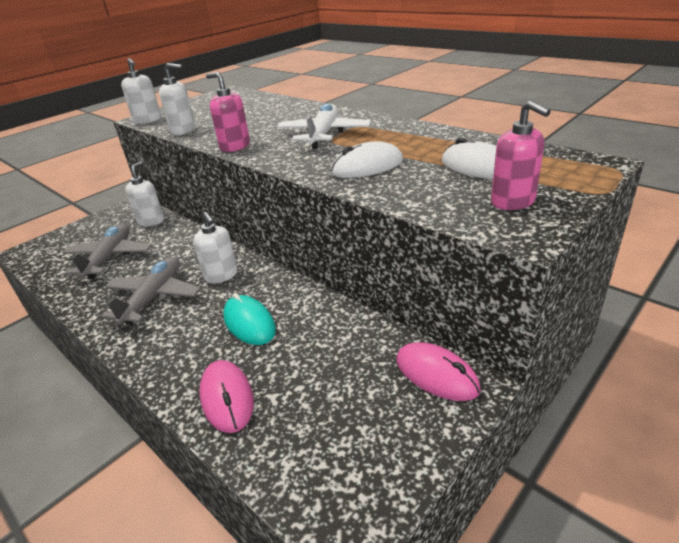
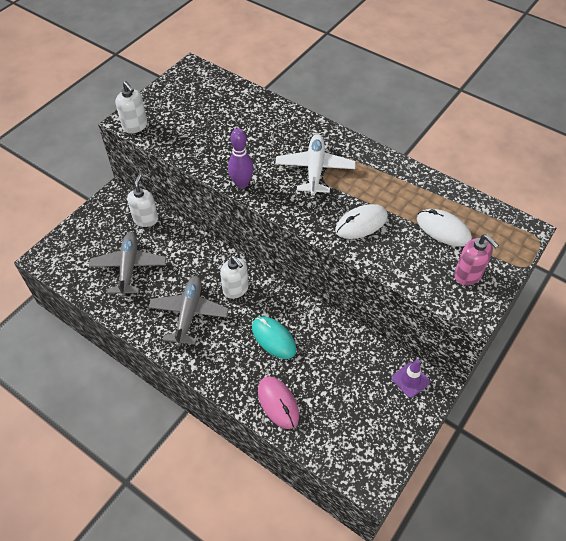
camera: 10 degrees left, 20 degrees up
(183, 130) = (181, 150): white soap dispenser -> none
(235, 146) = (241, 184): pink soap dispenser -> purple bowling pin
(436, 374) = (410, 380): pink mouse -> purple traffic cone

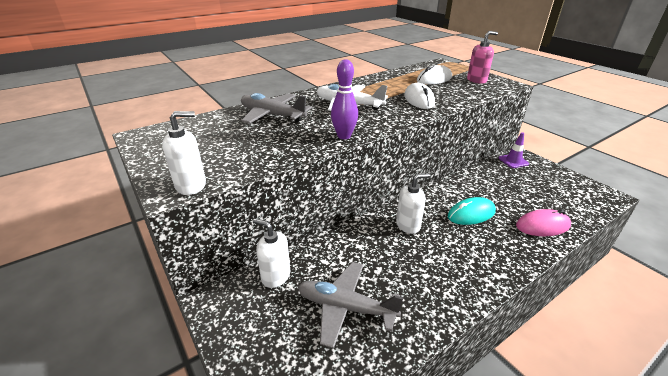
camera: 70 degrees left, 20 degrees down
(189, 313) = (431, 265): grey plane -> grey plane (272, 115)

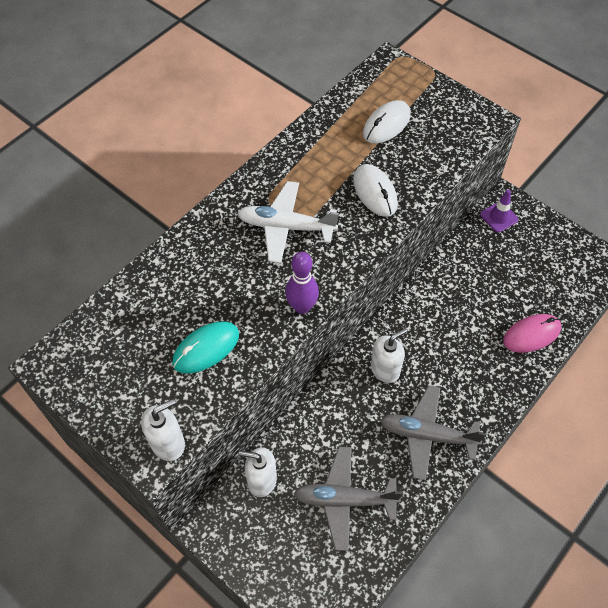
camera: 15 degrees left, 25 degrees up
(272, 115) = (195, 277): grey plane -> grey plane (427, 435)
(471, 214) = (453, 333): turquoise mouse -> turquoise mouse (206, 349)
(476, 80) = (445, 116): pink soap dispenser -> none

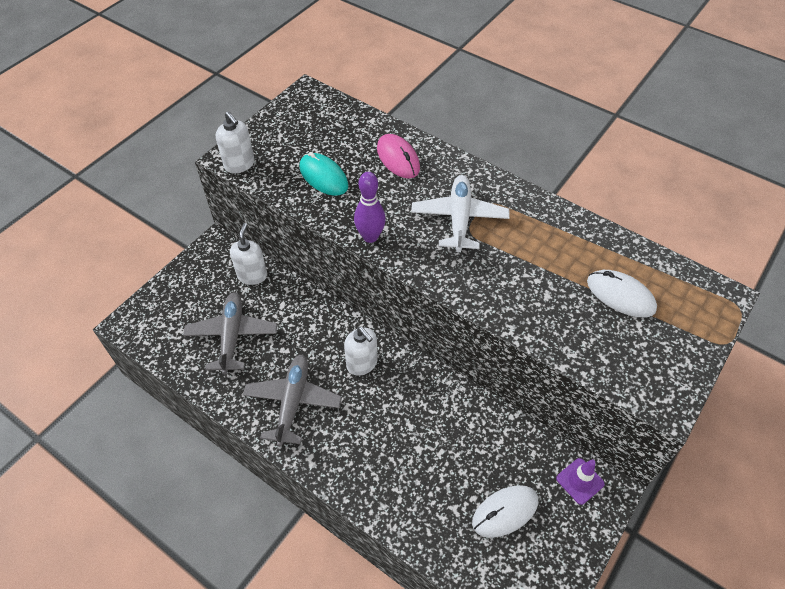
camera: 85 degrees right, 5 degrees down
(375, 192) = (519, 288): white mouse -> white mouse (505, 512)
(531, 334) = (417, 512): pink mouse -> pink mouse (398, 158)

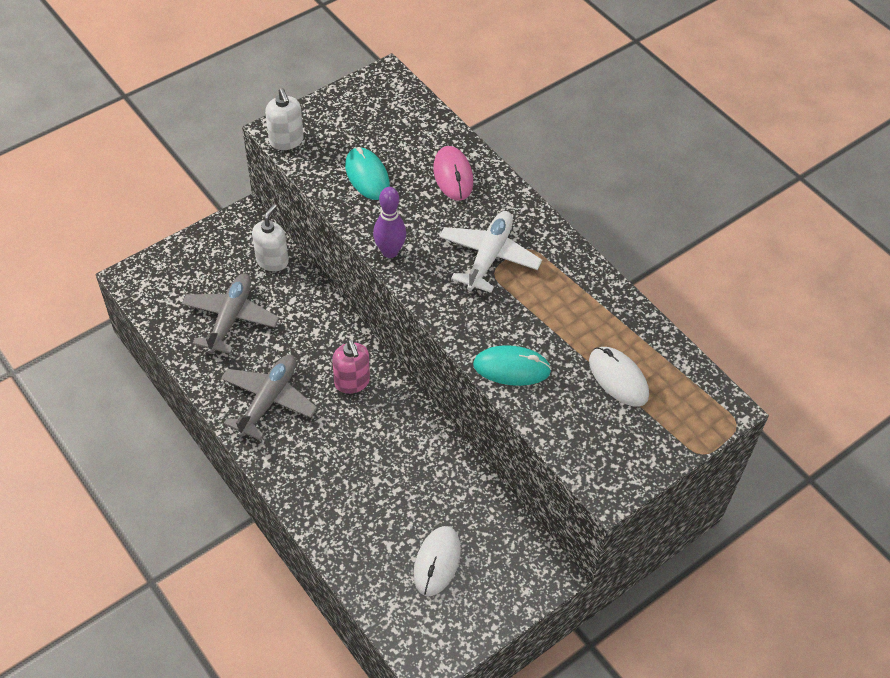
camera: 15 degrees right, 0 degrees up
(362, 363) = (352, 382): white soap dispenser -> pink soap dispenser
(505, 512) = (437, 562): white mouse -> white mouse turned 60 degrees counterclockwise
(524, 312) = (511, 368): none -> turquoise mouse
(580, 481) = (525, 557): purple traffic cone -> none

